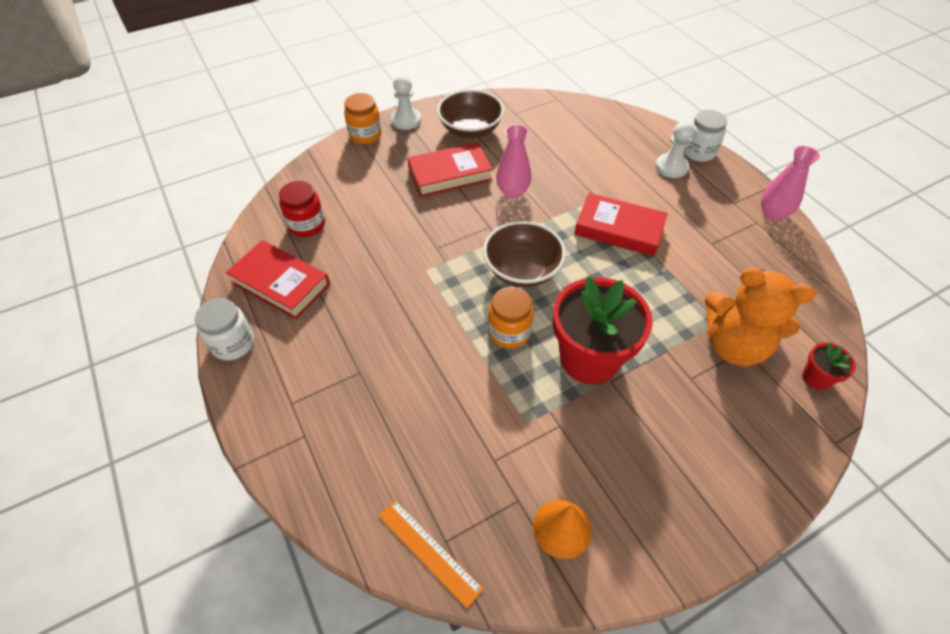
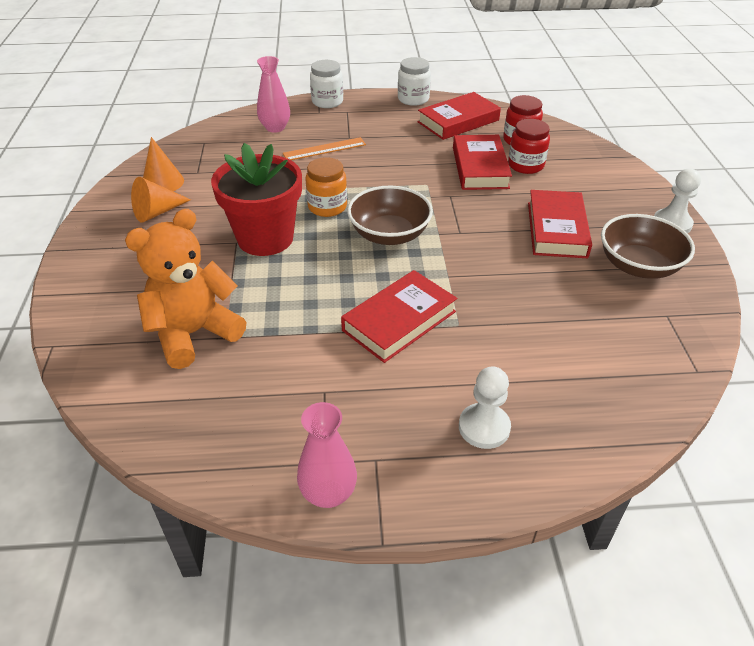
camera: 115 degrees right, 10 degrees down
(356, 211) = (525, 165): none -> red jar
(365, 135) = (649, 192): orange jar -> none
(375, 240) = (480, 167): none -> red book
(429, 551) = (205, 136): orange ruler -> orange ruler (324, 149)
(512, 192) = (505, 263): pink vase -> pink vase (275, 128)
(618, 490) = (157, 212): none -> orange cone
(698, 152) = (504, 482): white jar -> white jar (327, 102)
(816, 378) = (108, 373): red flower pot -> none

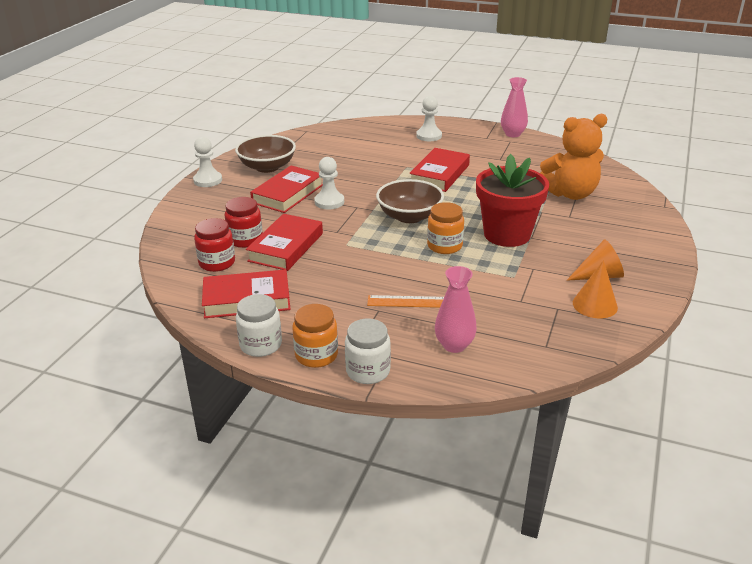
camera: 155 degrees left, 10 degrees down
(369, 102) = (316, 355): none -> orange jar
(399, 321) = (439, 174): red book -> red book turned 45 degrees counterclockwise
(497, 230) = (329, 202): none -> white pawn

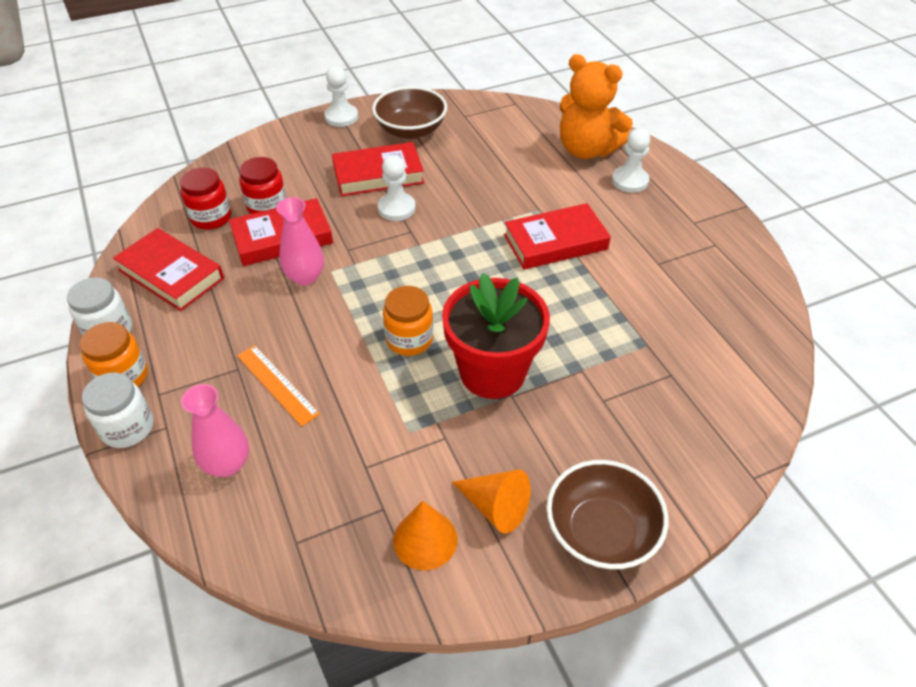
camera: 45 degrees right, 15 degrees up
(409, 216) = (437, 277): brown bowl -> brown bowl (601, 532)
(512, 134) = (736, 236): pink vase -> pink vase (305, 277)
(570, 194) = (659, 369): orange teddy bear -> orange teddy bear (586, 150)

